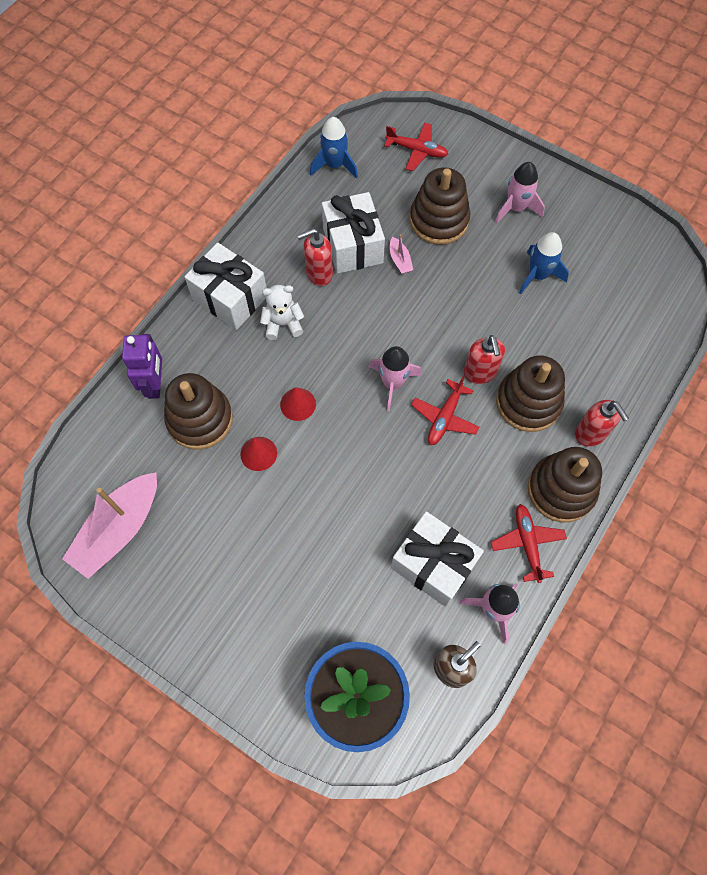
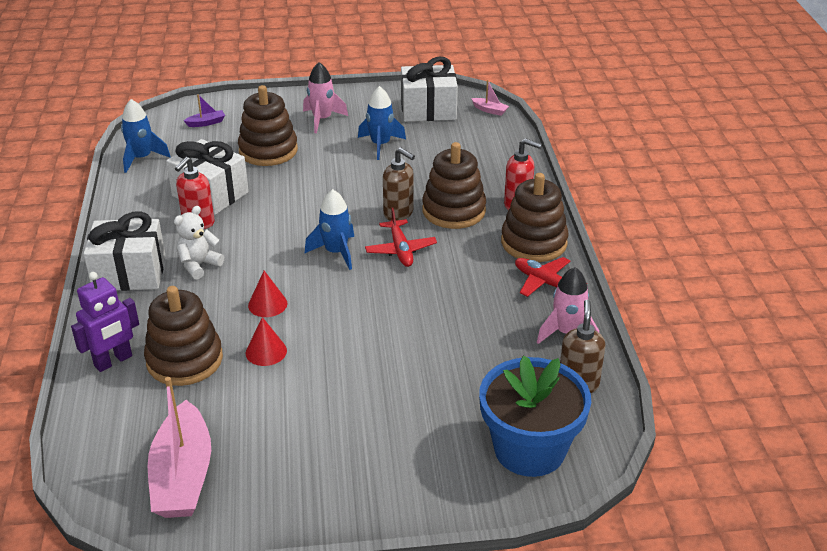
camera: 40 degrees left, 30 degrees down
(155, 384) = (113, 361): purple robot -> purple robot turned 90 degrees clockwise
(393, 383) = (336, 252): pink rocket -> blue rocket
(400, 260) = (261, 184): pink boat -> pink boat (490, 110)
(417, 150) = (206, 123): red plane -> purple boat
(433, 565) = (492, 334): white gift -> white gift (428, 109)
(480, 373) = (398, 213): red soap dispenser -> brown soap dispenser

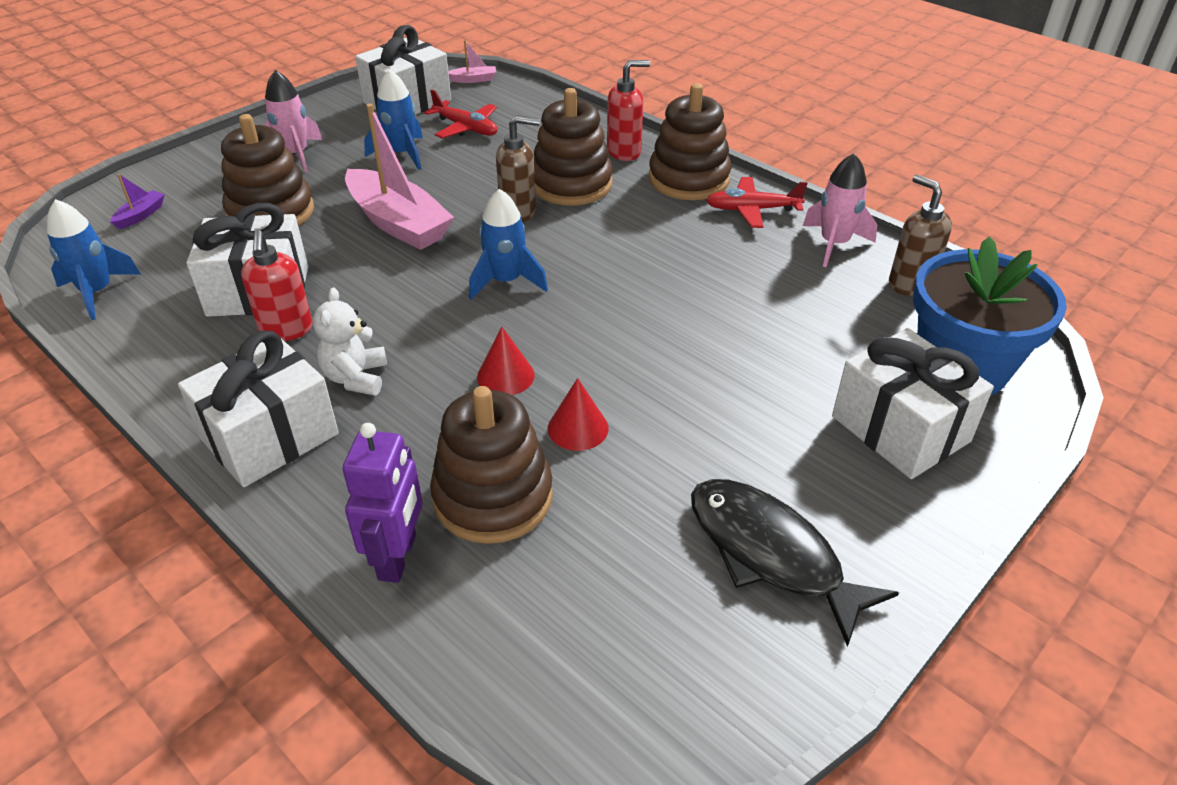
camera: 40 degrees left, 5 degrees up
(183, 475) = (686, 635): pink boat -> pink boat (398, 223)
(271, 469) = (771, 554): none -> black fish
(401, 250) = (572, 246): red plane -> red plane (466, 128)
(434, 457) = (900, 429): none -> white gift

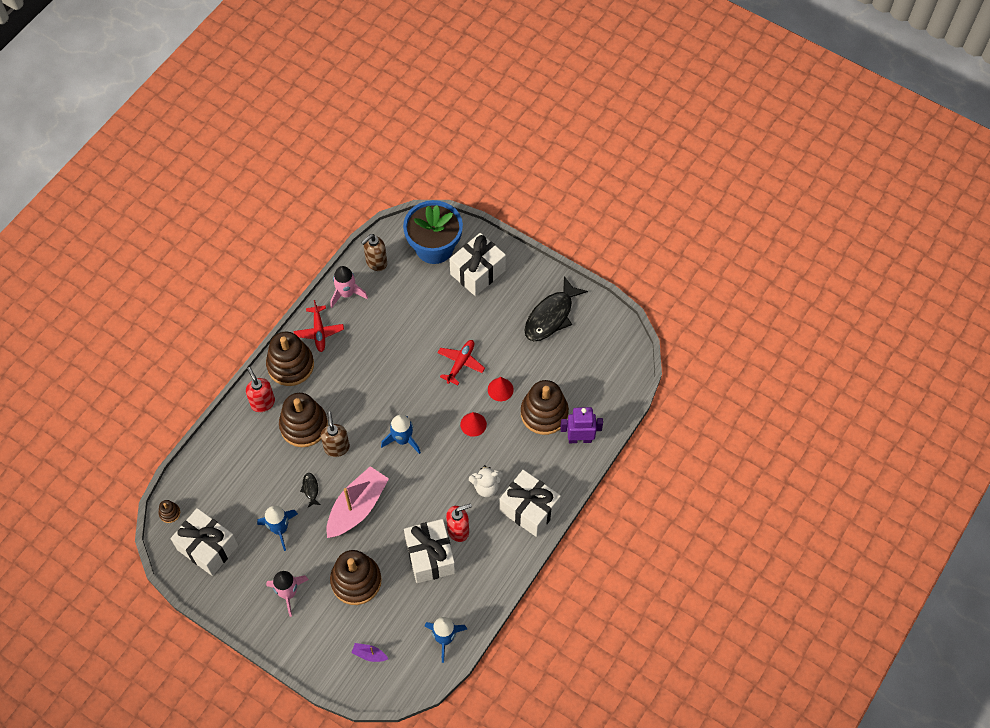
camera: 100 degrees left, 20 degrees up
(454, 183) = (310, 489): none -> black fish
(466, 128) = (241, 500): red plane -> red plane (460, 363)
(473, 79) = (169, 513): pink boat -> brown stacking toy

